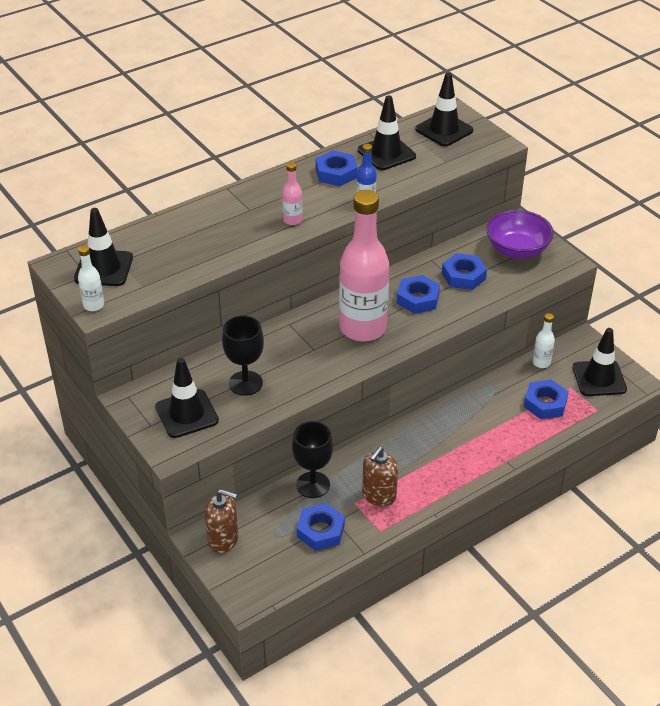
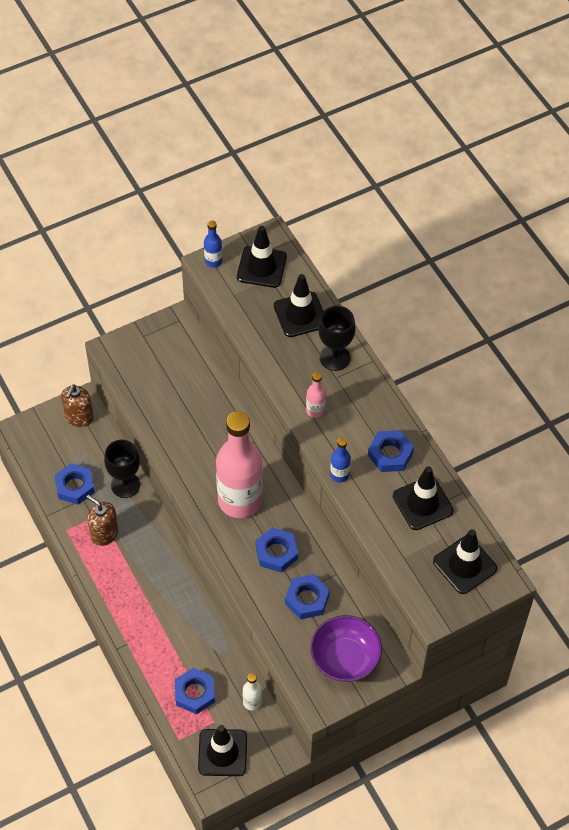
camera: 95 degrees right, 15 degrees up
(93, 305) = (213, 261): white bottle -> blue bottle
(187, 414) = (151, 360): black traffic cone -> black traffic cone (300, 315)
(245, 383) = (181, 403): black goblet -> black goblet (335, 358)

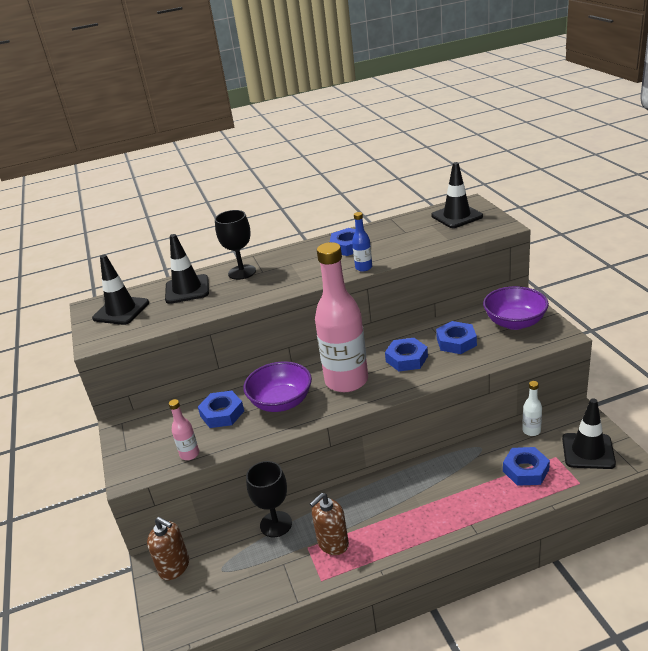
camera: 75 degrees left, 25 degrees down
(75, 486) = (265, 571): blue nut -> blue nut (222, 413)
(207, 447) = (281, 402): none -> purple bowl
(213, 261) = (95, 338): blue bottle -> none
(315, 410) = (293, 280): pink bottle -> pink bottle (189, 454)
(422, 503) = (398, 232): black traffic cone -> none

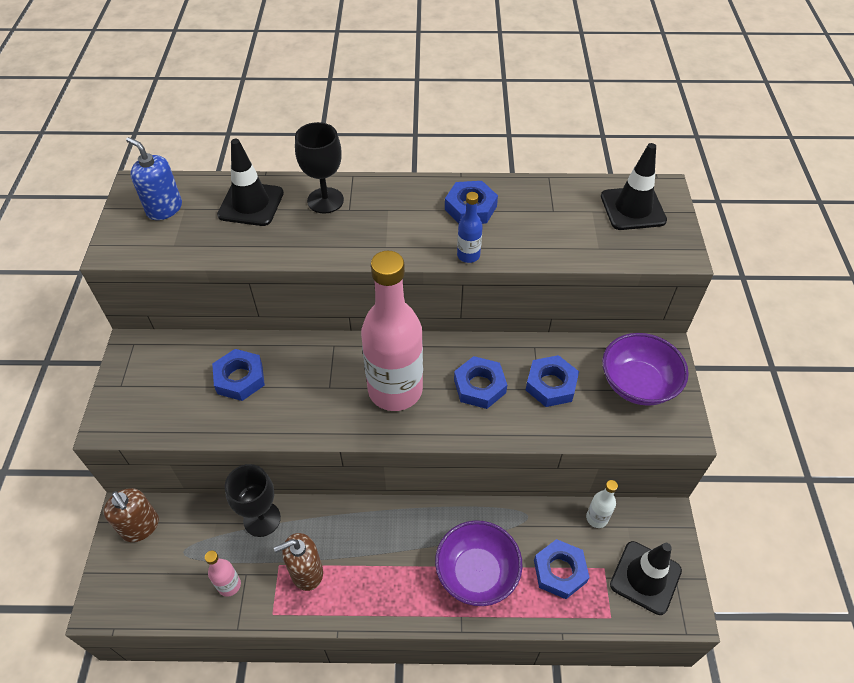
camera: 15 degrees right, 20 degrees up
(121, 311) = (164, 209): black traffic cone -> blue soap dispenser
(189, 454) = (179, 423): pink bottle -> pink bottle (229, 585)
(281, 402) = (309, 390): purple bowl -> purple bowl (477, 573)

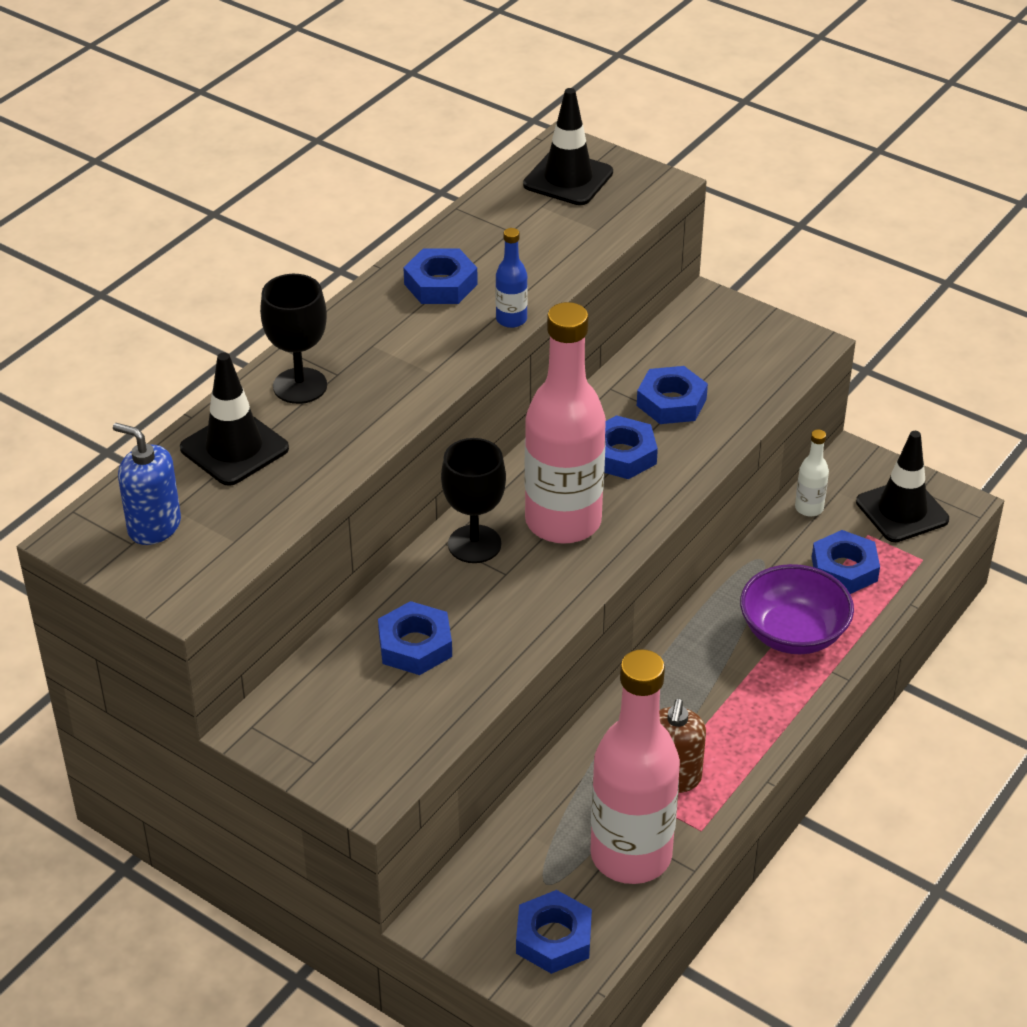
camera: 55 degrees left, 10 degrees down
(140, 527) = (471, 913): brown soap dispenser -> none
(143, 580) = (553, 938): none -> blue nut
(164, 209) = (154, 526): blue soap dispenser -> blue soap dispenser turned 45 degrees clockwise
(229, 585) = (631, 855): pink bottle -> pink bottle, size x2.42
(262, 519) = (565, 788): black goblet -> black goblet (474, 544)
(638, 384) = (729, 342): purple bowl -> none

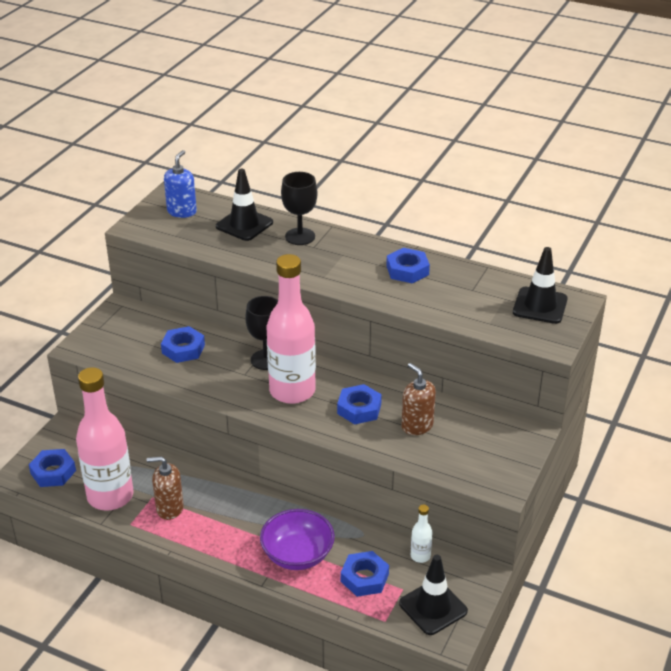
camera: 80 degrees right, 5 degrees down
(511, 319) = (382, 299): blue bottle -> none
(671, 402) = (417, 426): blue nut -> brown soap dispenser

